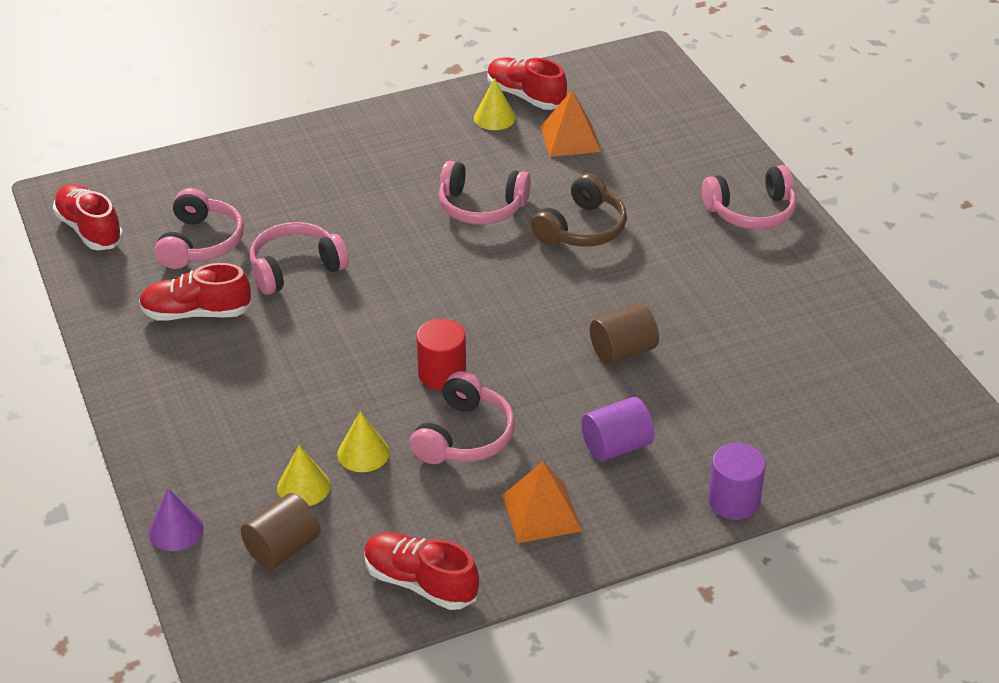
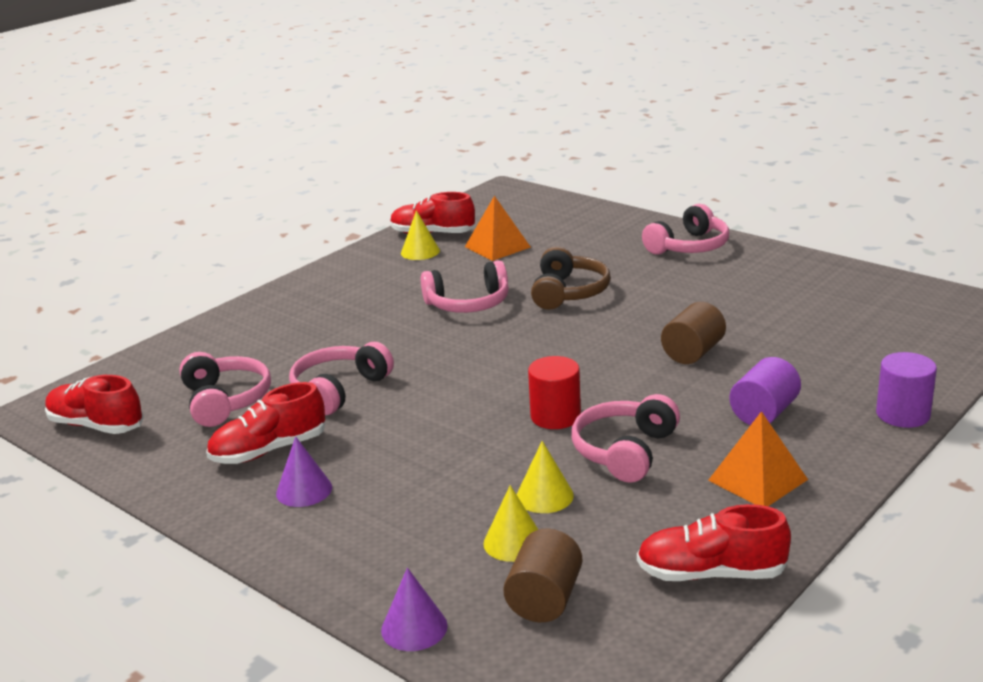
camera: 25 degrees left, 15 degrees down
(193, 366) = (304, 490): none -> purple cone
(464, 436) = (625, 451): pink headphones -> pink headphones turned 150 degrees counterclockwise

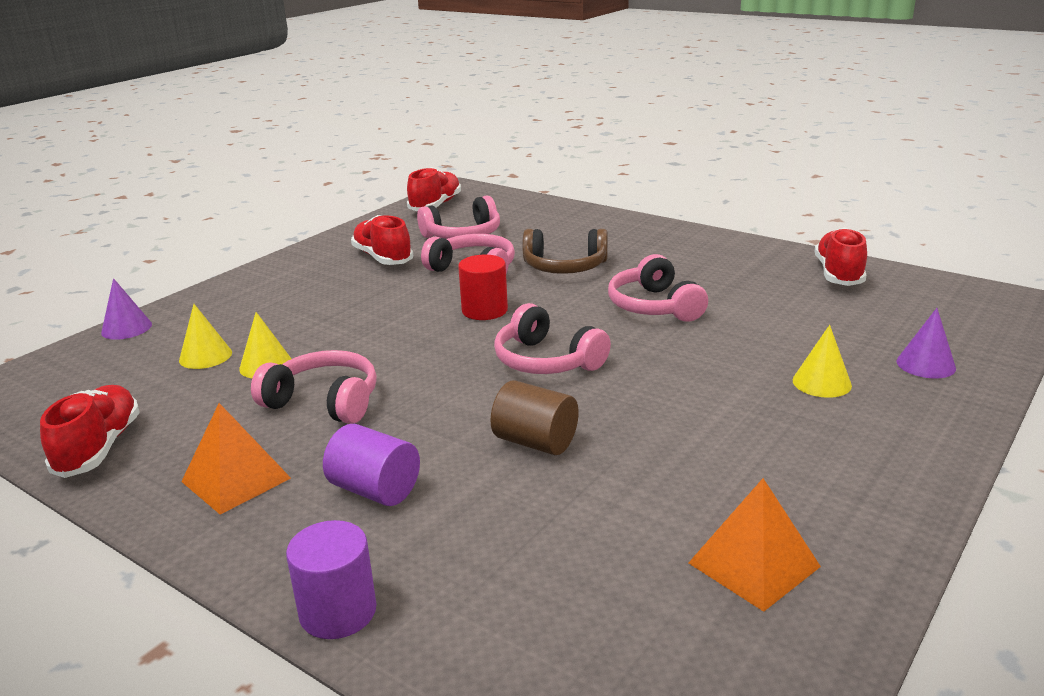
camera: 85 degrees right, 0 degrees up
(304, 490) = (321, 275): purple cone -> purple cone (926, 364)
(420, 252) = (784, 272): yellow cone -> yellow cone (821, 382)
(497, 247) = (818, 310): orange pyramid -> orange pyramid (753, 564)
(544, 599) = (122, 373): brown cylinder -> none
(555, 416) = (403, 364): red cylinder -> red cylinder (484, 310)
(568, 292) = (696, 358): brown headphones -> brown headphones (564, 267)
(689, 246) = (886, 442): pink headphones -> pink headphones (546, 361)

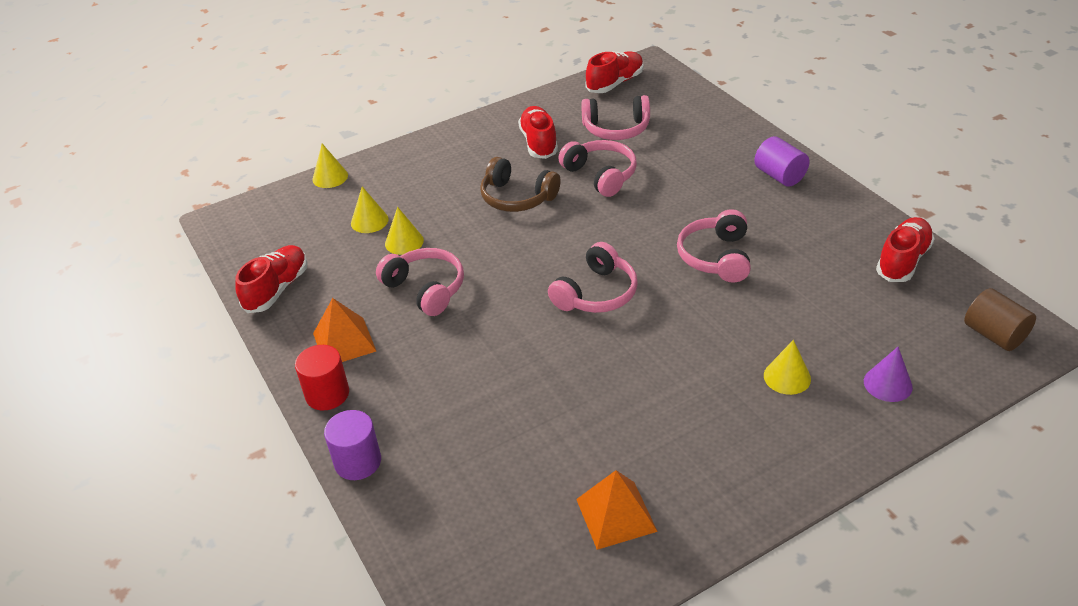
camera: 25 degrees right, 15 degrees up
(126, 328) = (330, 177): purple cone -> yellow cone
(375, 490) = (421, 377): purple cylinder -> purple cylinder (779, 176)
(484, 310) = (582, 226): red cylinder -> red cylinder (327, 394)
(535, 442) = (542, 369): brown cylinder -> brown cylinder (994, 335)
(546, 361) = (596, 293): pink headphones -> pink headphones turned 120 degrees counterclockwise
(564, 267) = (674, 190): brown headphones -> brown headphones (517, 197)

